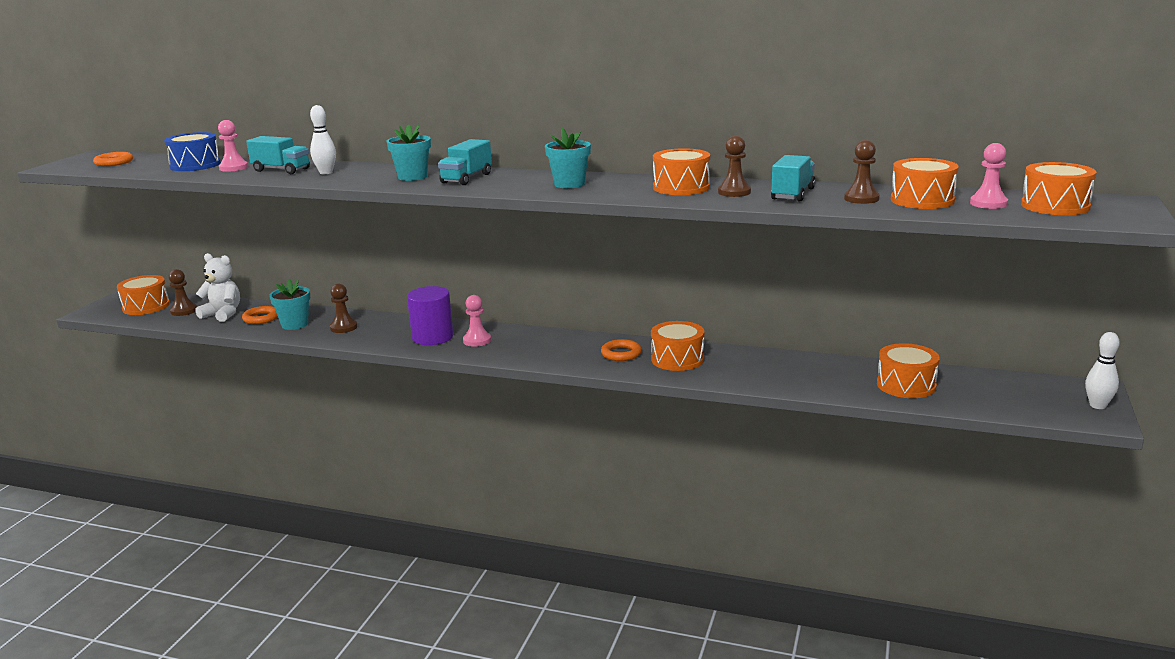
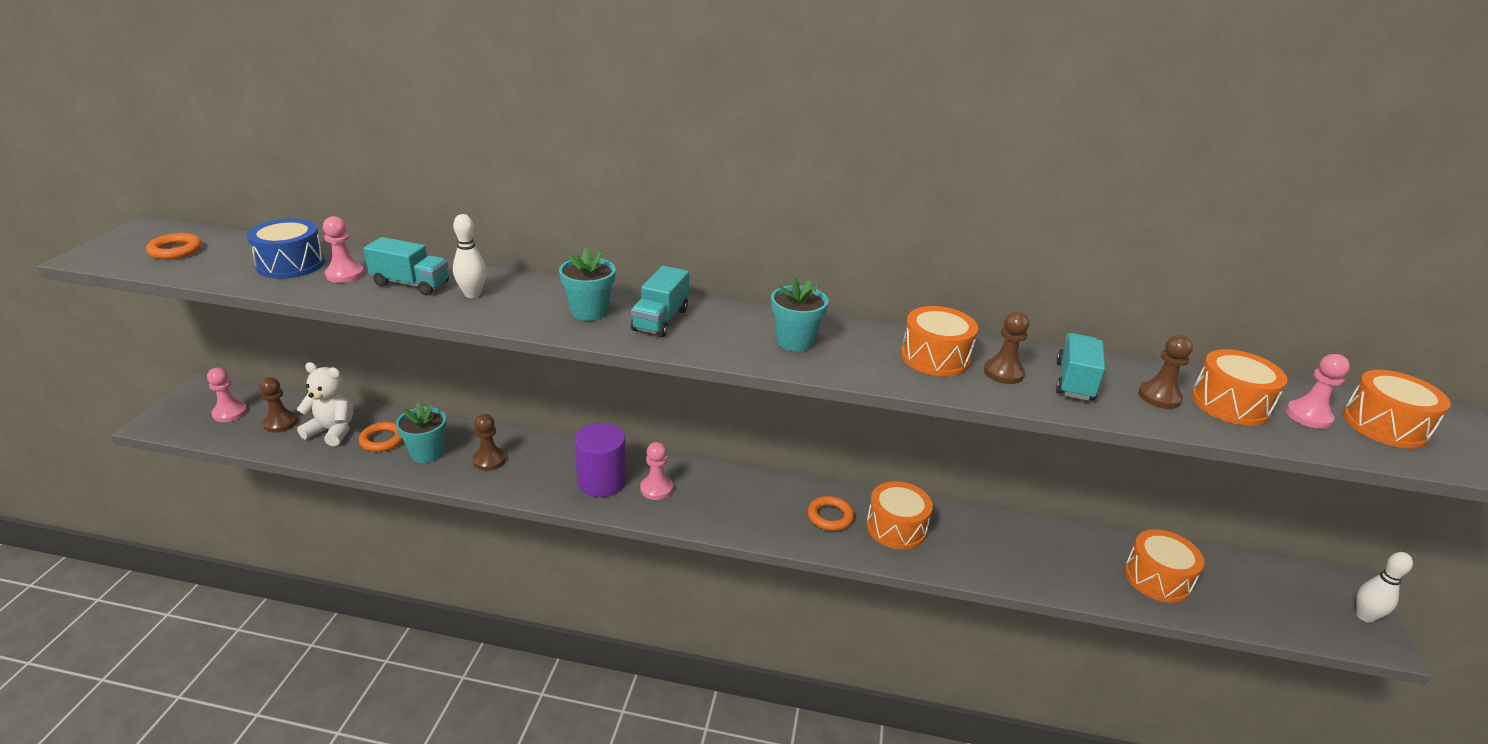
camera: 10 degrees left, 10 degrees up
(146, 306) = (230, 413): orange drum -> pink pawn

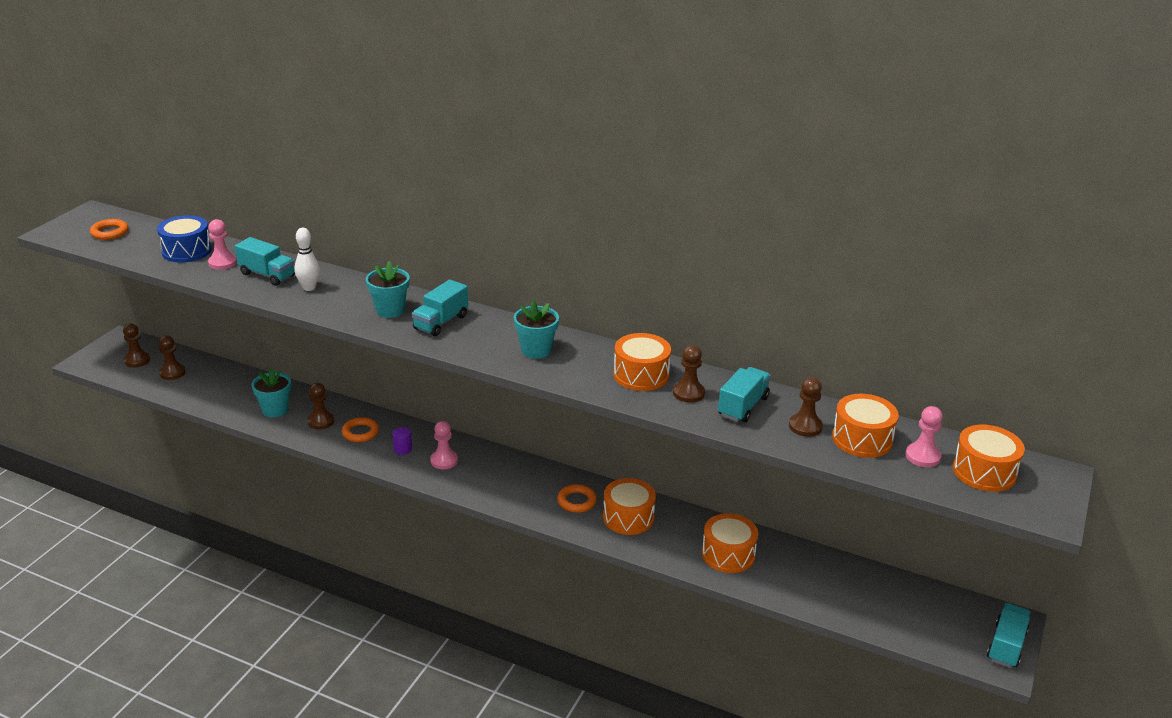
camera: 15 degrees right, 0 degrees up
(230, 413) = (137, 360): pink pawn -> brown pawn
(332, 431) = (209, 384): white teddy bear -> none
(382, 440) = (244, 395): orange ring -> orange ring (360, 432)
(602, 481) = (402, 449): purple cylinder -> purple cylinder, size x0.46
(1157, 578) = (834, 588): orange drum -> orange drum (728, 554)
(1364, 616) = (1006, 646): white bowling pin -> turquoise truck

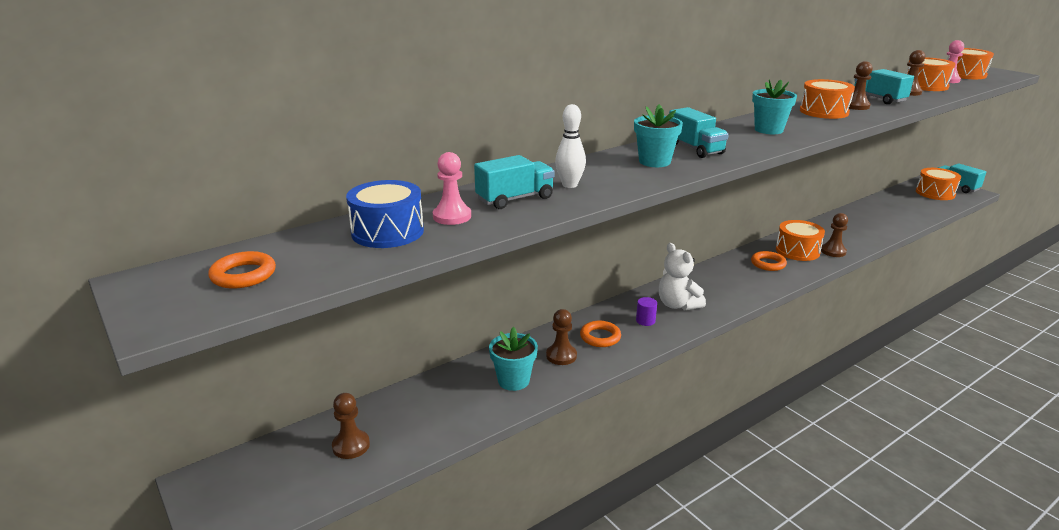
camera: 60 degrees left, 5 degrees down
(137, 360) = (282, 474): brown pawn -> brown pawn (833, 251)
(444, 460) = (677, 305): pink pawn -> white teddy bear
(728, 554) = (853, 230): orange drum -> orange drum (935, 193)

